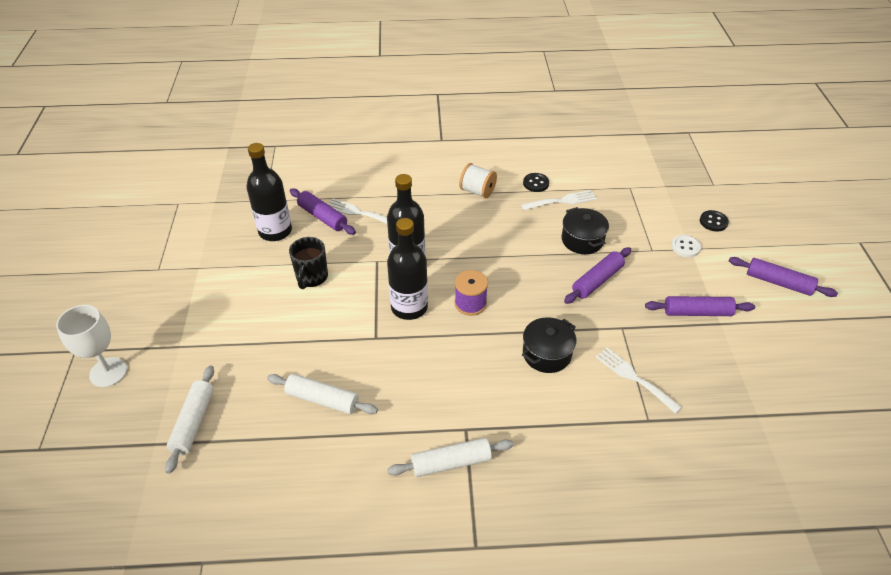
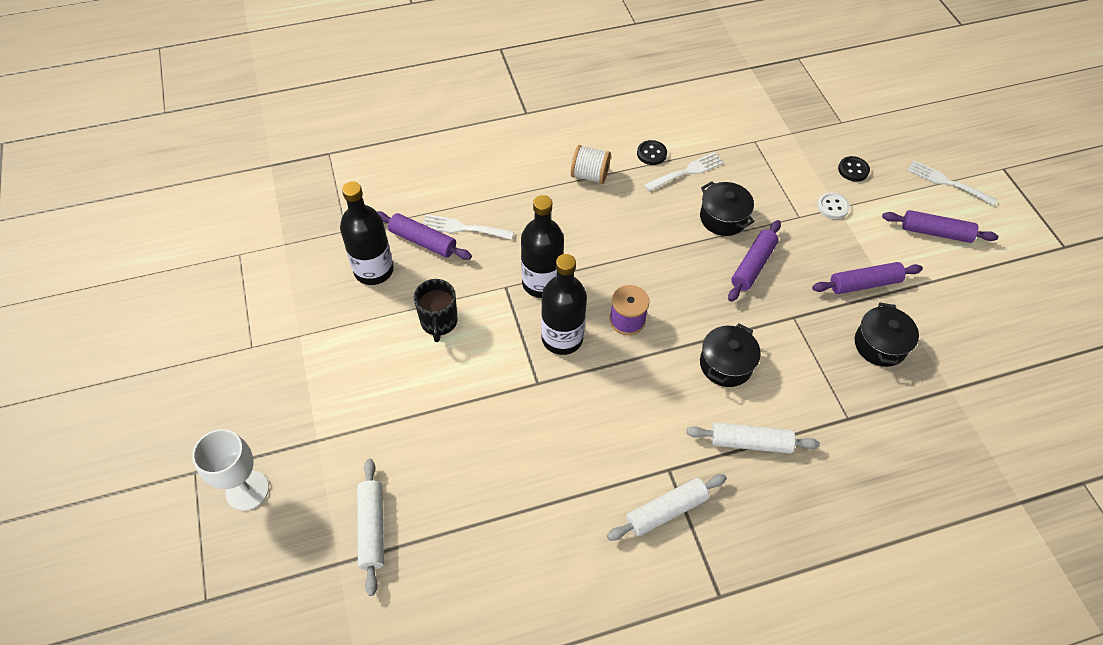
camera: 15 degrees left, 10 degrees up
(322, 399) = (506, 469): white rolling pin -> white rolling pin (750, 442)
(634, 378) = (821, 373): white fork -> white fork (947, 182)
(697, 364) = (880, 345): none -> black pot

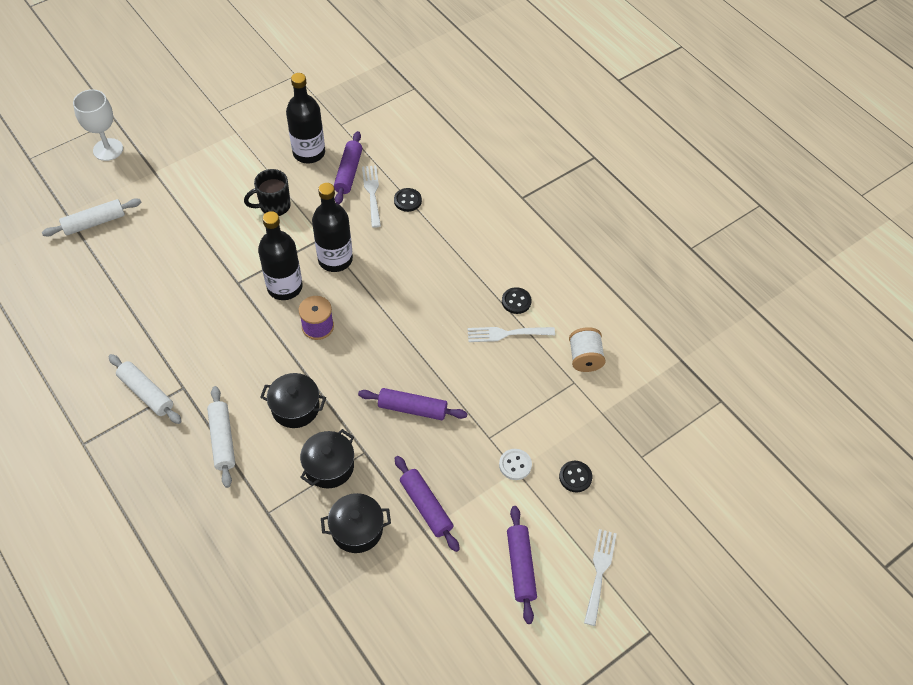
camera: 70 degrees right, 0 degrees up
(488, 201) = (407, 200): none -> black button
(589, 175) = (468, 262): white spool -> white spool (585, 358)
(687, 171) = (506, 334): white fork -> white fork turned 135 degrees clockwise
(723, 218) = (460, 374): black pot -> black pot (329, 466)

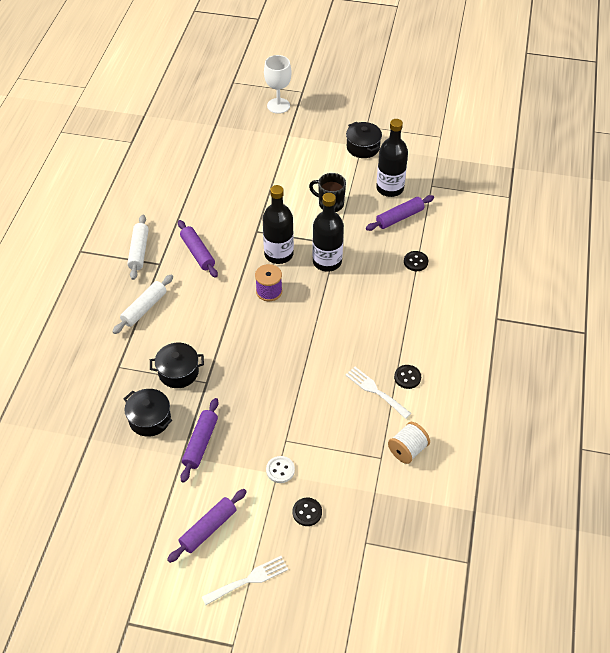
camera: 50 degrees right, 5 degrees down
(94, 222) = (223, 140): white rolling pin -> none
(295, 407) = (201, 325): black pot -> black pot (363, 147)
(372, 193) = (398, 240): white fork -> none
(412, 409) = (263, 383): purple rolling pin -> purple rolling pin (198, 253)

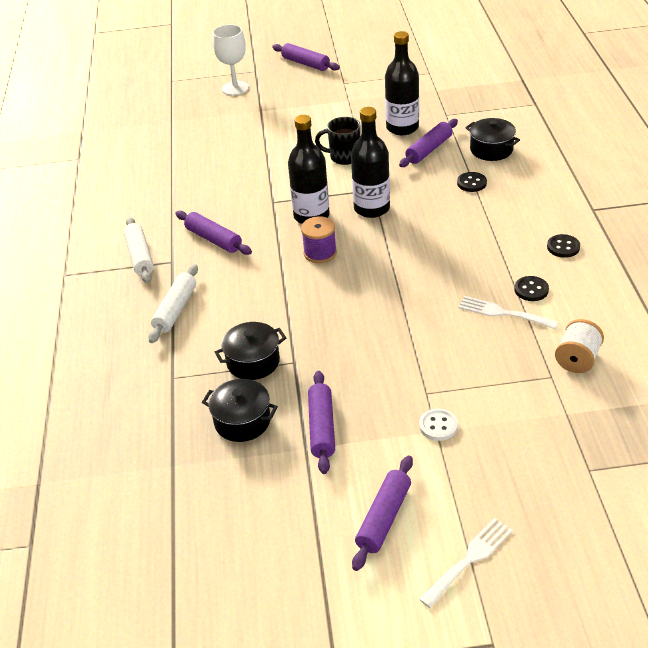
camera: 15 degrees left, 10 degrees down
(307, 512) = (498, 460): black button -> black button (563, 247)
(345, 96) = (305, 63): none -> purple rolling pin
(363, 147) = (351, 101): black pot -> black pot (491, 150)

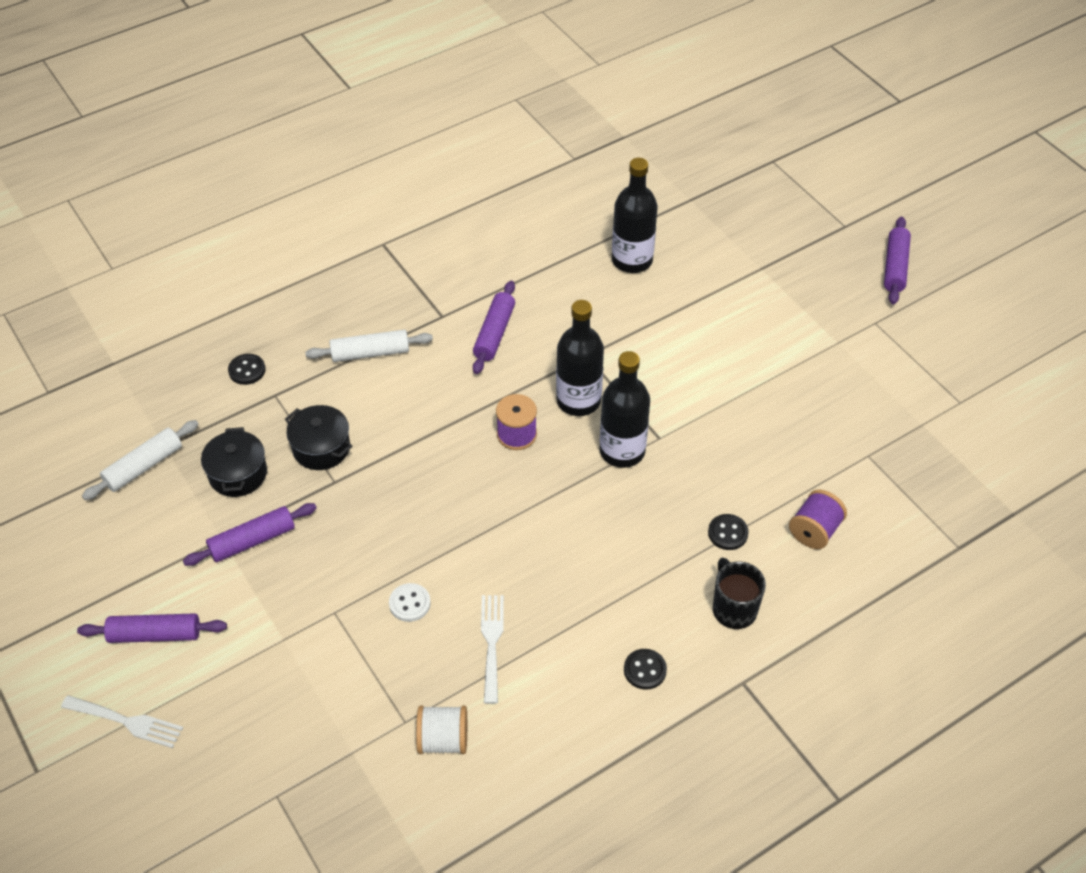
camera: 60 degrees right, 10 degrees up
(140, 256) = (438, 287): white rolling pin -> white rolling pin (143, 466)
(235, 88) = (793, 224): white goblet -> none
(344, 157) = (710, 386): black mug -> black mug (733, 609)
(402, 128) = (808, 420): black bottle -> black bottle (632, 260)
(429, 150) = (775, 465): purple rolling pin -> none
(438, 426) = (290, 638): white button -> white button (409, 603)
(491, 150) = (814, 531): black pot -> purple spool
(531, 290) = (546, 659): black button -> black button (247, 370)

